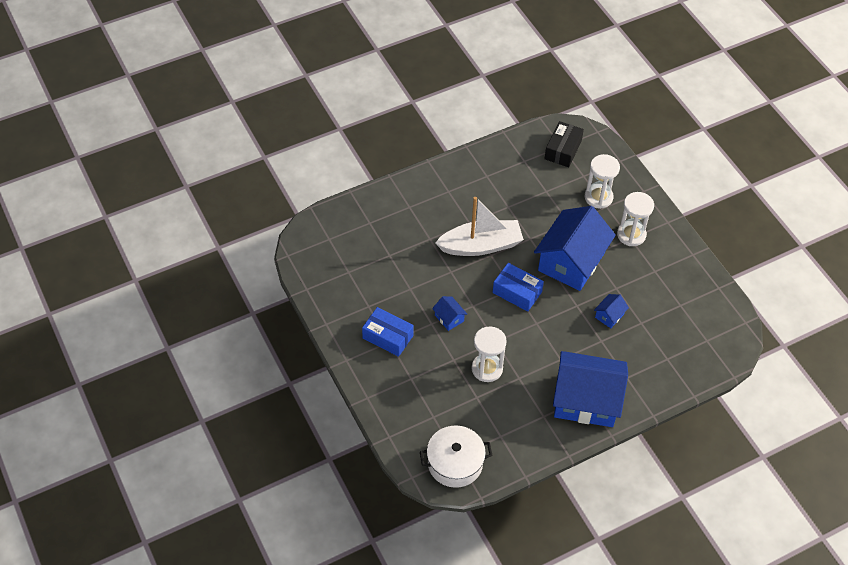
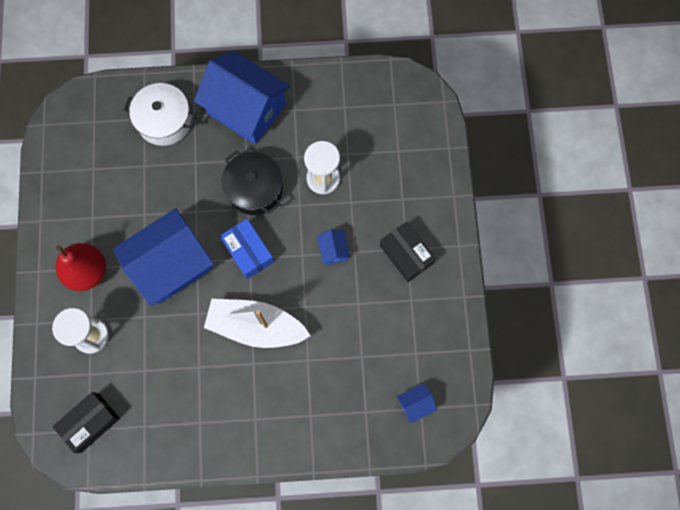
camera: 155 degrees left, 20 degrees up
(388, 337) = (406, 254): blue box -> black box
(455, 463) = (398, 98): white pot -> white pot (164, 121)
(539, 339) = (254, 189): none -> black pot
(609, 316) = (170, 186): blue house -> blue house (415, 404)
(631, 235) = (87, 271): white hourglass -> red pear

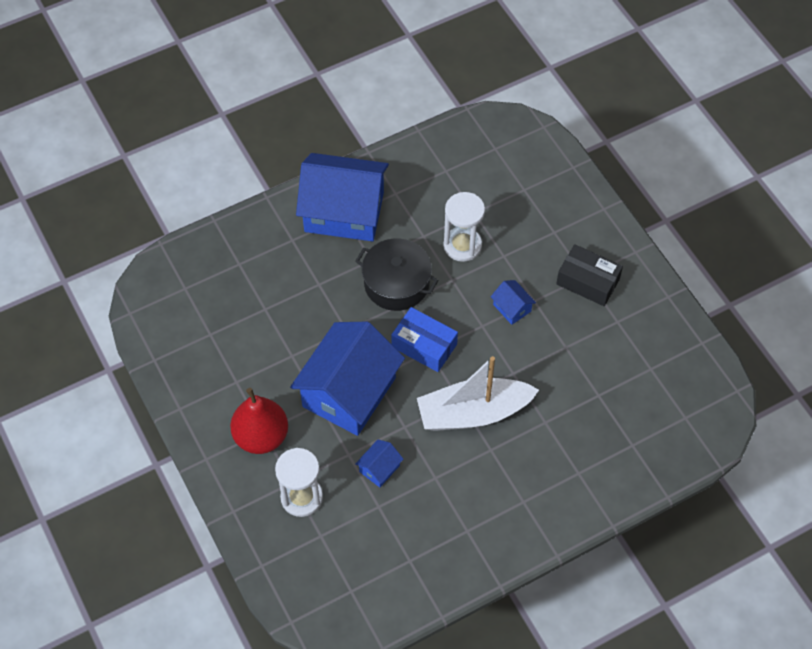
camera: 25 degrees left, 15 degrees down
(90, 423) = (349, 583): black box -> none
(164, 121) = (262, 257): white pot -> none
(415, 404) = (677, 416): blue house -> blue house (379, 468)

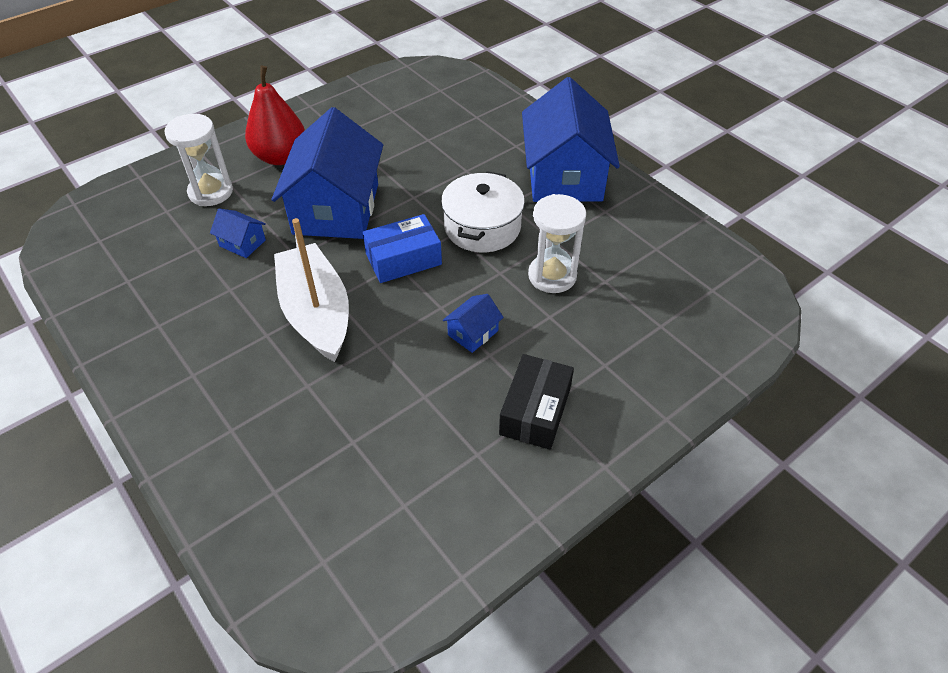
camera: 80 degrees right, 10 degrees down
(349, 392) = (336, 209): blue house -> blue house turned 75 degrees clockwise
(396, 283) = (482, 227): black pot -> white pot
(424, 345) = (403, 259): blue box -> blue box turned 45 degrees clockwise

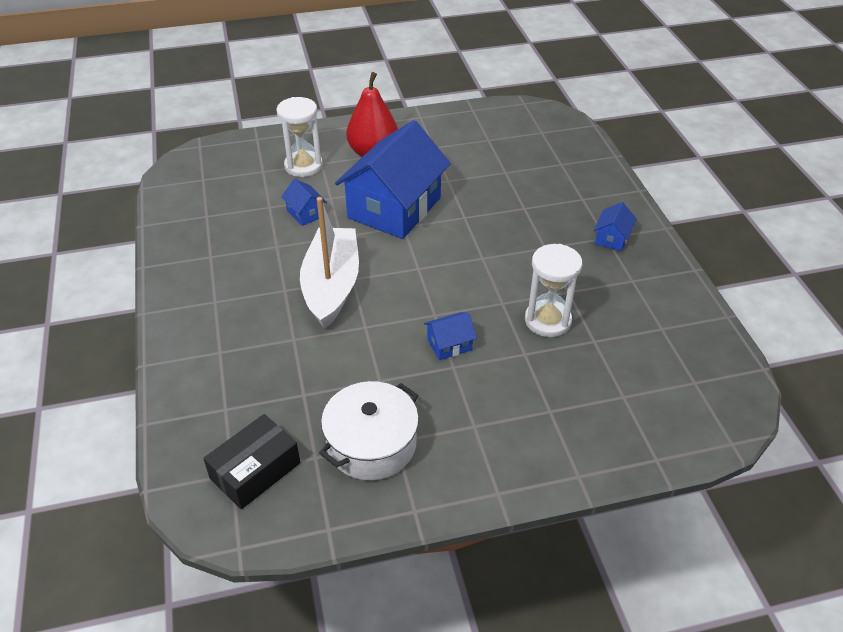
camera: 25 degrees right, 5 degrees down
(403, 259) = (426, 266): blue box -> none
(482, 227) = (510, 260): white pot -> white pot (371, 444)
(535, 411) = (464, 426): black box -> black box (255, 471)
(564, 176) = (612, 238): blue house -> blue house, size x0.41

